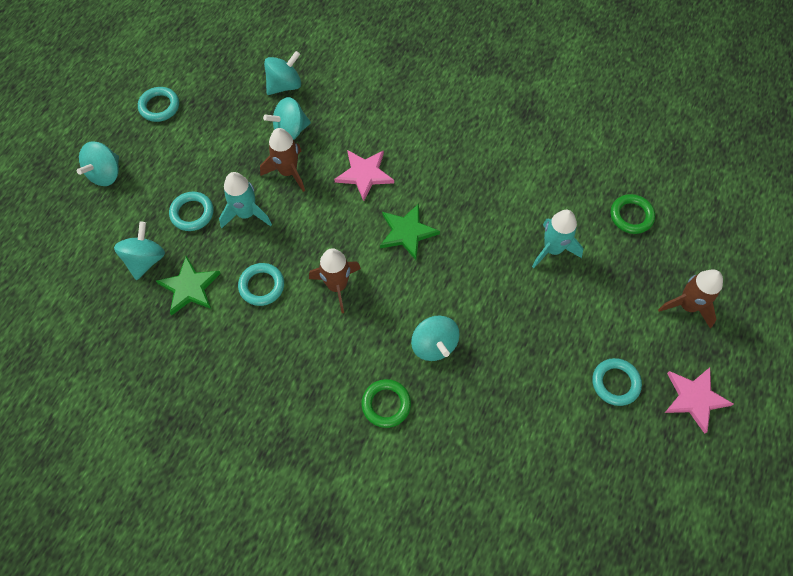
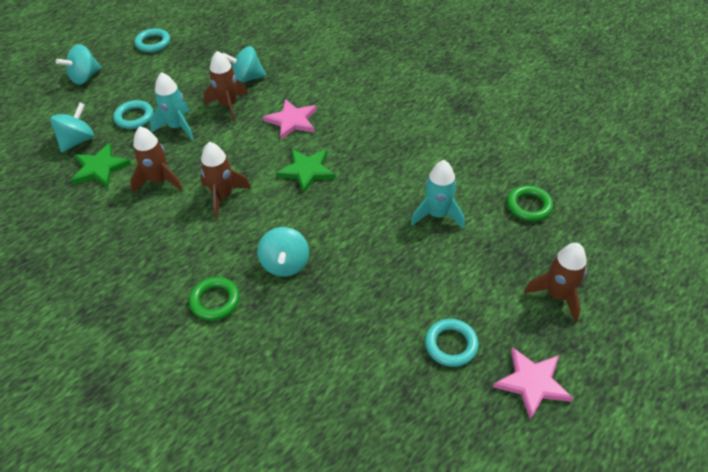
camera: 20 degrees right, 15 degrees down
(262, 286) = (159, 181): turquoise ring -> brown rocket
(285, 85) = (259, 48): turquoise spinning top -> none

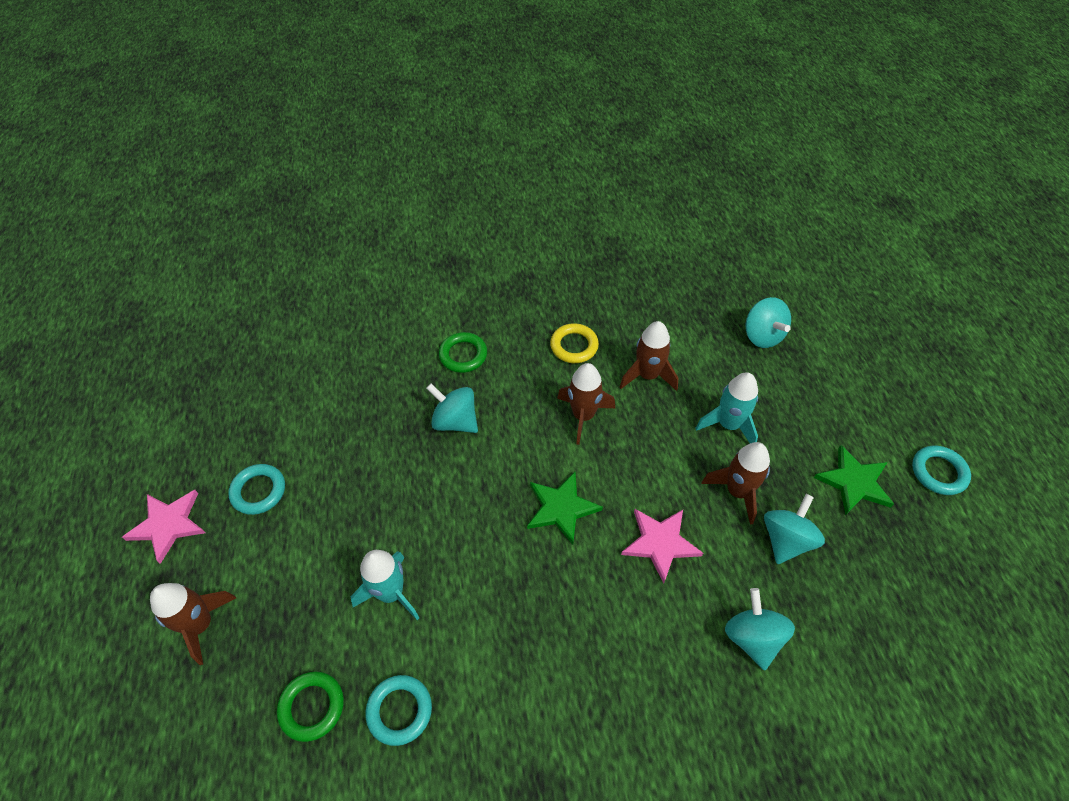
camera: 125 degrees right, 5 degrees up
(85, 77) = (888, 377): turquoise spinning top -> turquoise spinning top (752, 637)
(100, 168) = (703, 339): green star -> green star (854, 482)
(134, 117) = (774, 394): turquoise ring -> turquoise ring (399, 711)
(155, 235) = (574, 346): none -> yellow ring

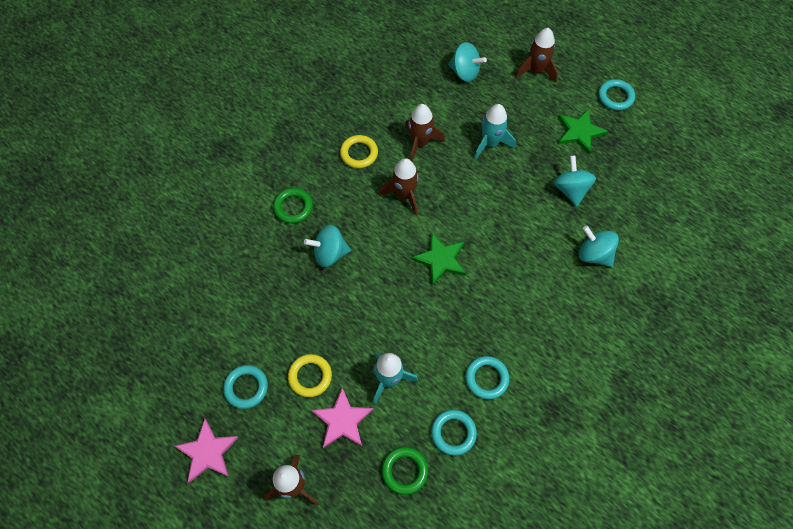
camera: 40 degrees left, 10 degrees up
(322, 527) = (310, 376): none -> yellow ring
(492, 680) = (486, 378): none -> turquoise ring
(660, 543) = (510, 239): pink star -> pink star (342, 420)
(737, 492) = (526, 180): brown rocket -> brown rocket (536, 70)

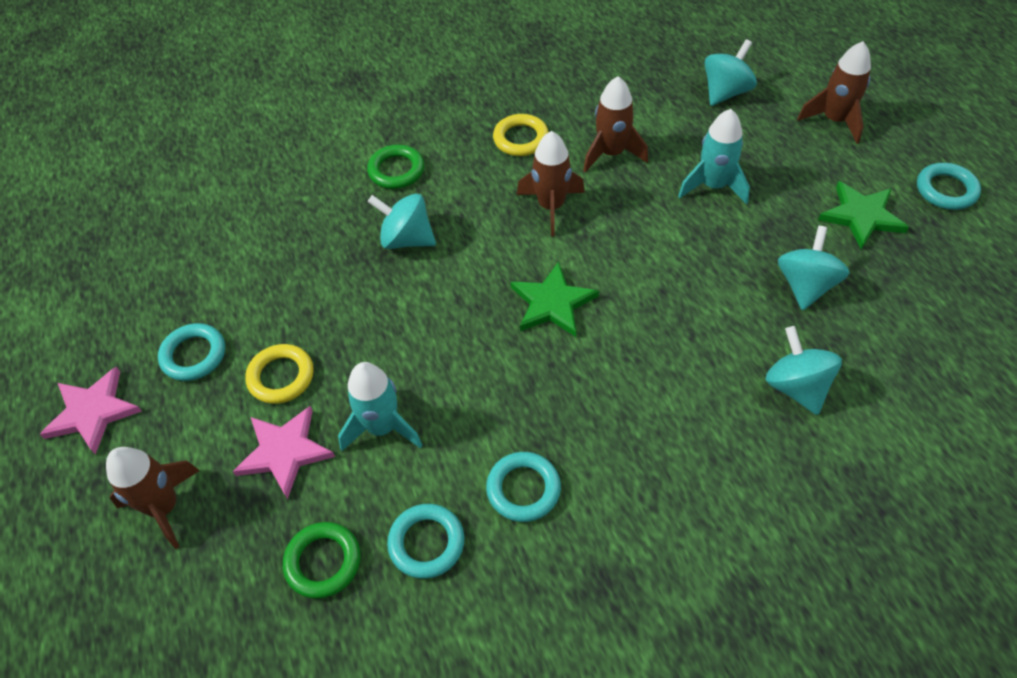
camera: 30 degrees right, 10 degrees down
(465, 72) = (725, 92): turquoise spinning top -> turquoise spinning top turned 105 degrees counterclockwise

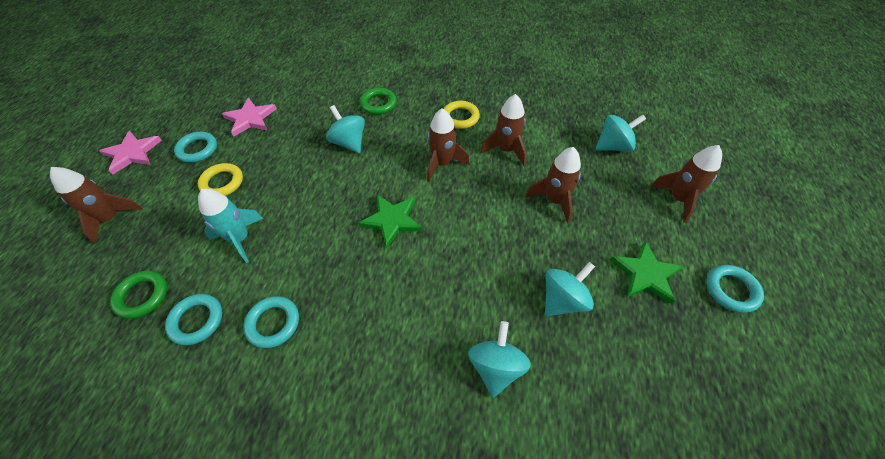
camera: 30 degrees right, 0 degrees up
(284, 452) = (185, 223): pink star -> pink star (250, 119)
(713, 186) = (554, 200): turquoise rocket -> brown rocket

